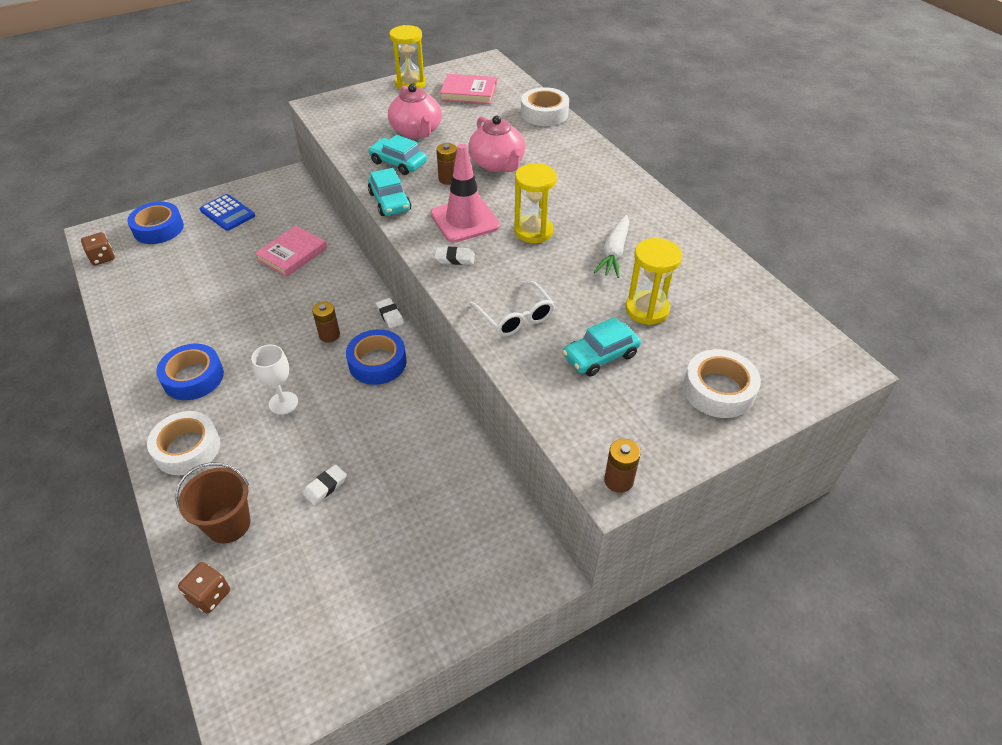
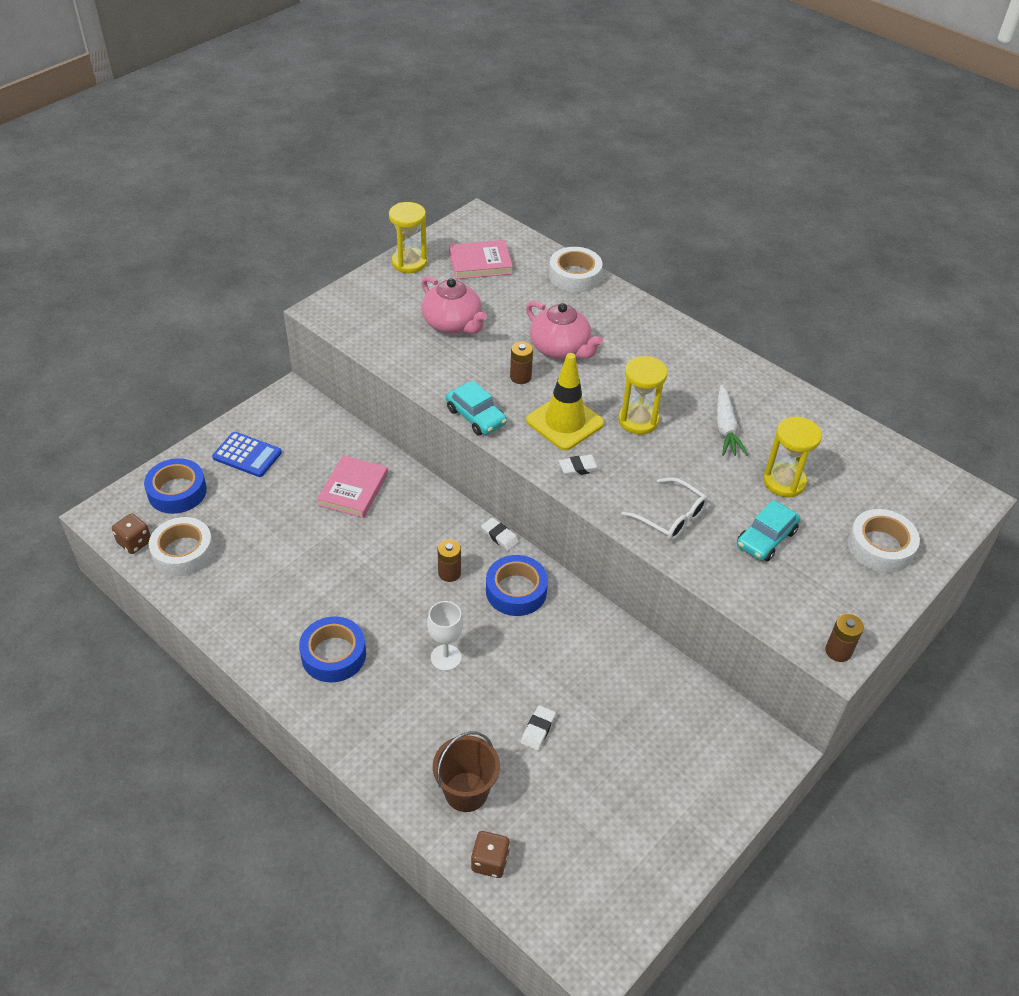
camera: 20 degrees left, 0 degrees up
(187, 448) = (376, 730): white tape -> white tape (183, 552)
(398, 163) = (456, 367): turquoise car -> none
(465, 220) = (565, 422): pink traffic cone -> yellow traffic cone

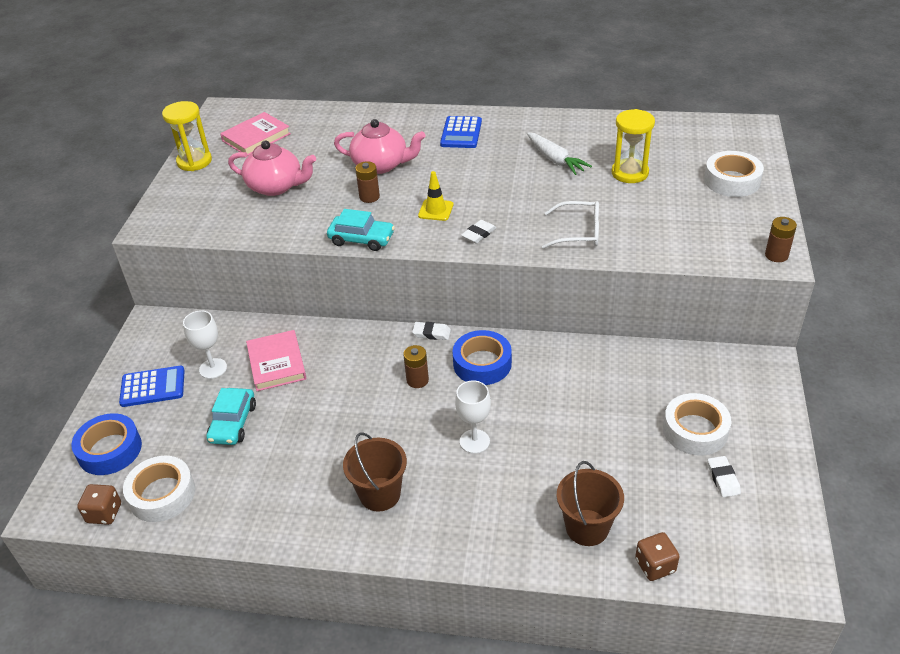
camera: 30 degrees left, 5 degrees down
(303, 465) = (213, 368): none -> white goblet
(333, 655) = (380, 494): blue tape -> brown bucket
(538, 730) = (595, 449): white eraser -> white eraser (723, 479)
(565, 422) = (436, 210): yellow traffic cone -> yellow traffic cone, size x0.55
(575, 276) = (342, 115): white tape -> white tape (695, 430)
(638, 420) = (489, 184): yellow hourglass -> none
(664, 352) = (461, 133): none -> blue calculator
(766, 538) = (656, 212): turquoise car -> turquoise car (233, 423)

